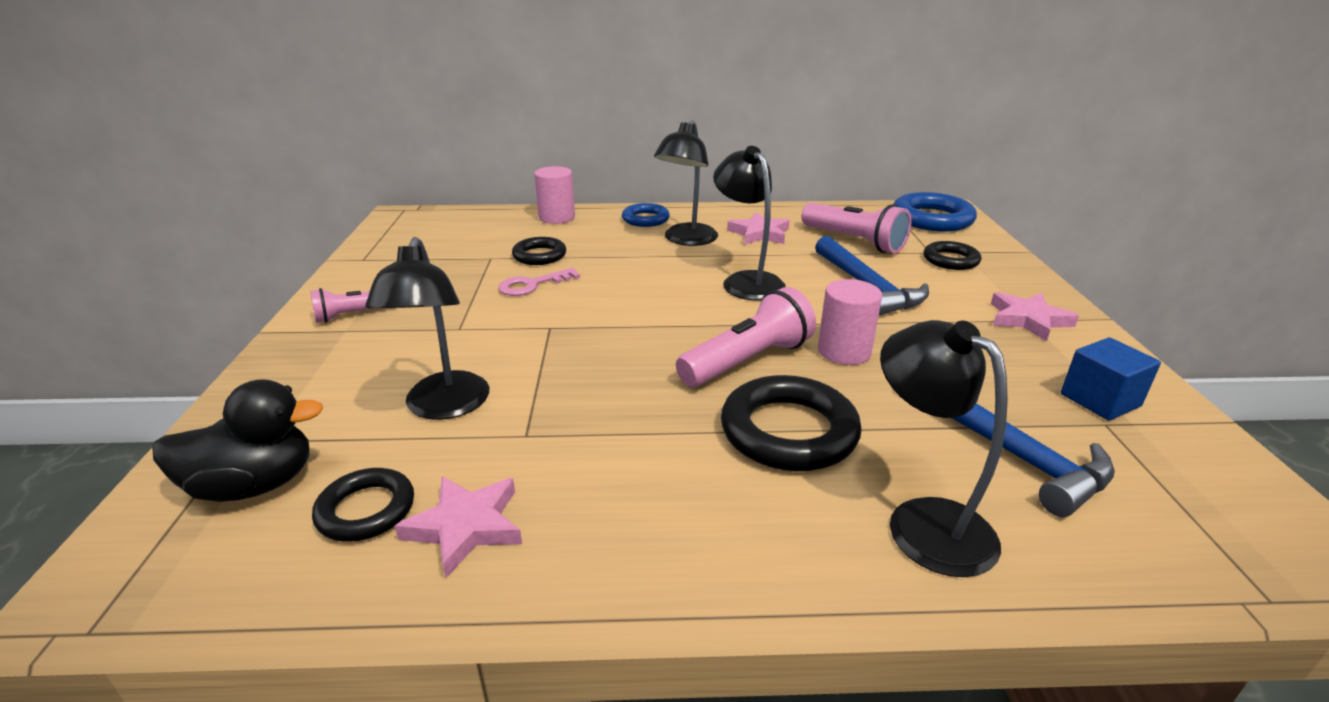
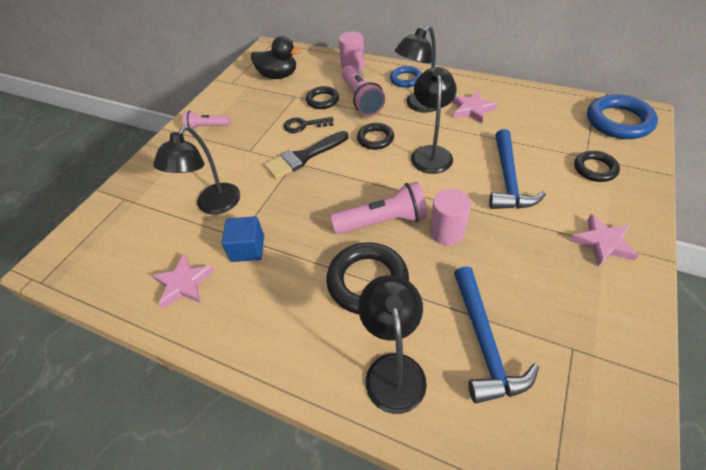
camera: 30 degrees right, 20 degrees up
(254, 485) = (119, 228): black duck -> black duck (278, 76)
(366, 510) = (152, 258): black ring -> black ring (375, 139)
(532, 285) = (304, 125): pink key -> black key
(561, 318) = (304, 157): none -> black brush
(854, 241) = (535, 132): pink flashlight -> pink flashlight (361, 99)
(1100, 400) = (587, 329): blue cube -> blue cube (248, 248)

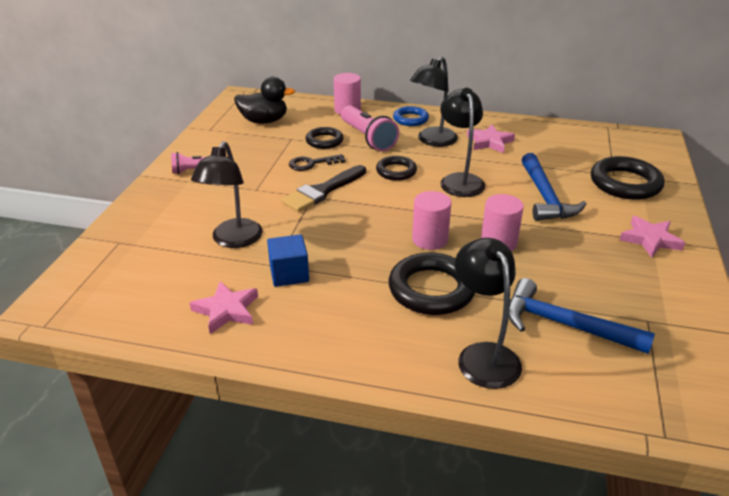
camera: 15 degrees left, 15 degrees down
(383, 221) = (430, 239): pink flashlight -> pink cylinder
(484, 342) = (565, 325): blue hammer -> blue hammer turned 135 degrees clockwise
(595, 169) = (625, 183): black ring -> black ring, size x1.67
(618, 121) = (635, 145): blue ring -> none

